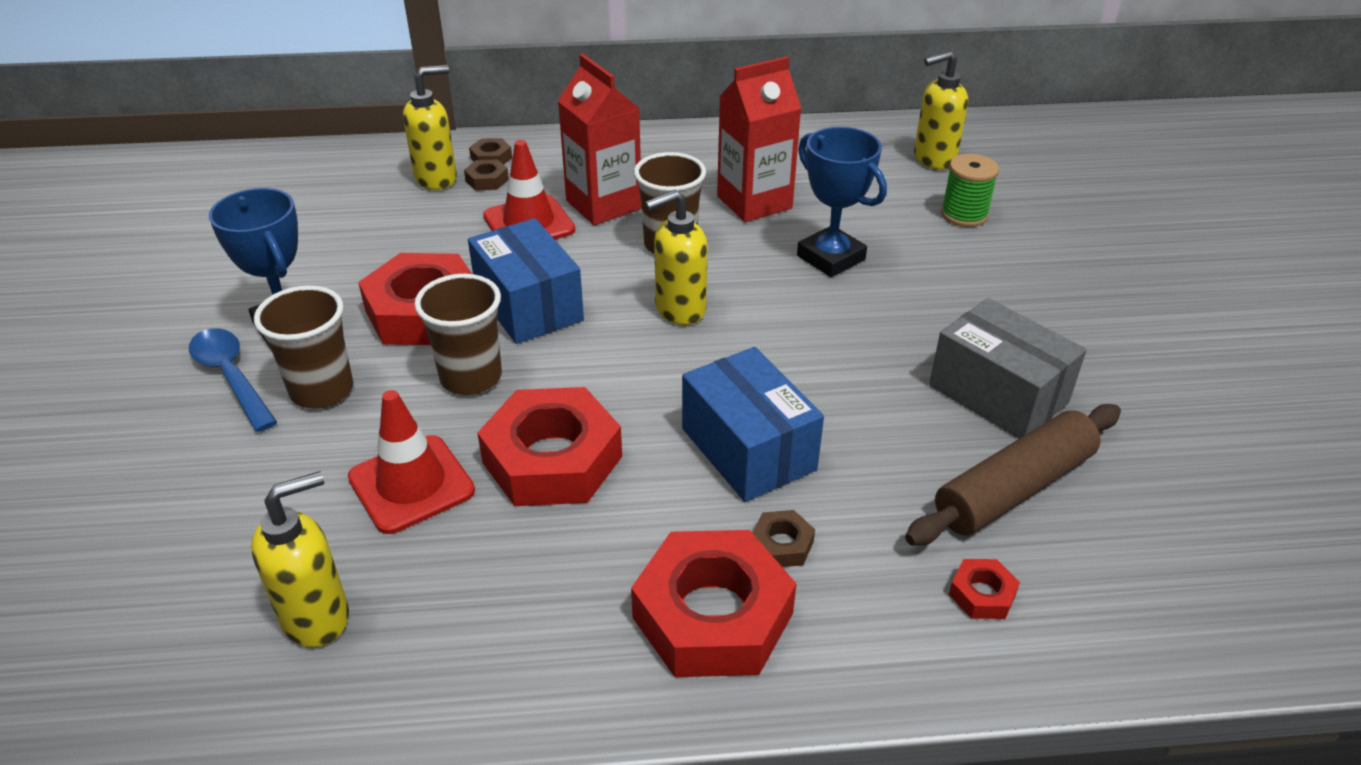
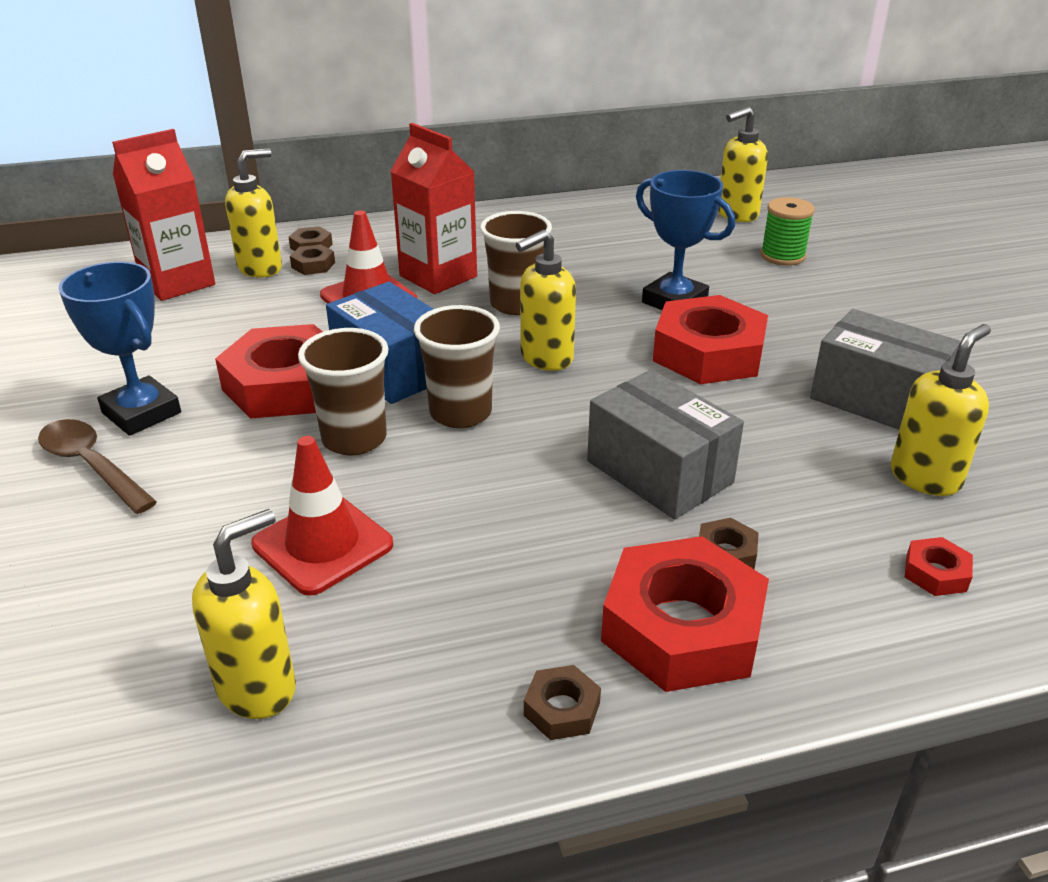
camera: 10 degrees left, 5 degrees down
(231, 377) = (92, 466): blue spoon -> brown spoon
(322, 390) = (197, 468): brown cup -> brown cup (460, 413)
(552, 459) = (465, 504): red nut -> red nut (708, 353)
(574, 679) = (561, 709): none -> brown nut
(748, 449) = (659, 472): blue box -> grey box
(754, 202) = (584, 262): red carton -> red carton (177, 282)
(1014, 489) = (925, 477): brown rolling pin -> yellow soap dispenser

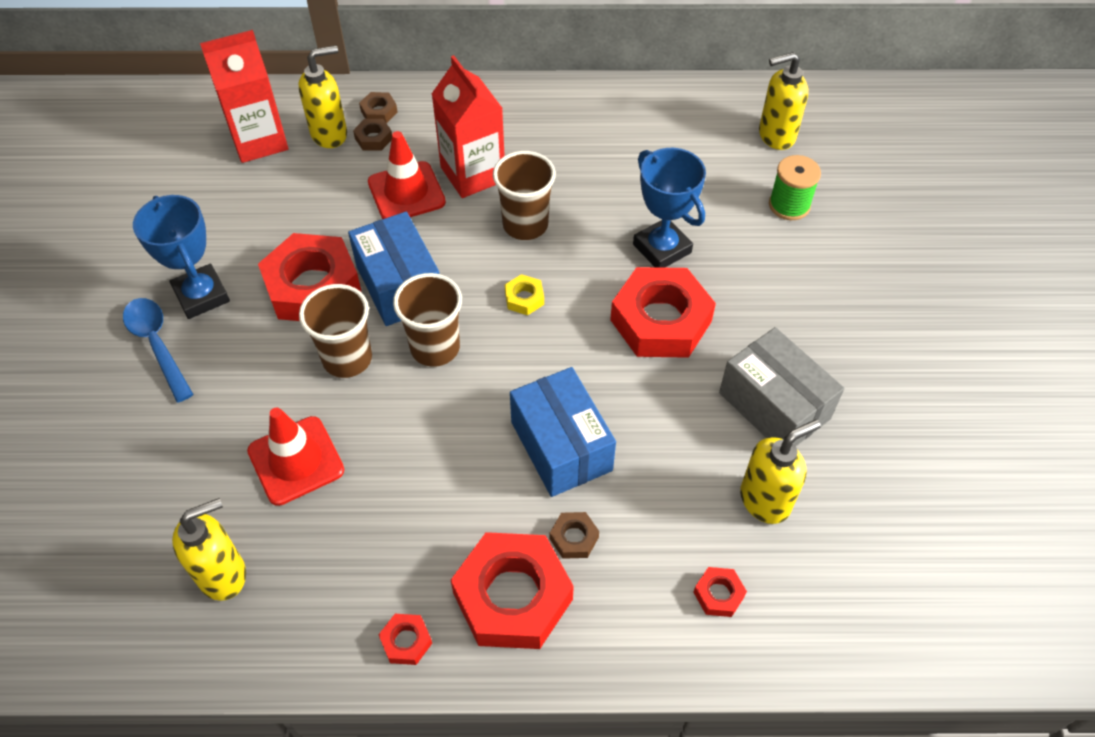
camera: 15 degrees right, 20 degrees up
(92, 466) = (157, 345): brown spoon -> blue spoon
(545, 358) = (524, 298): yellow soap dispenser -> yellow nut
(561, 709) = (406, 641): brown nut -> red nut
(659, 472) = (561, 446): grey box -> blue box

